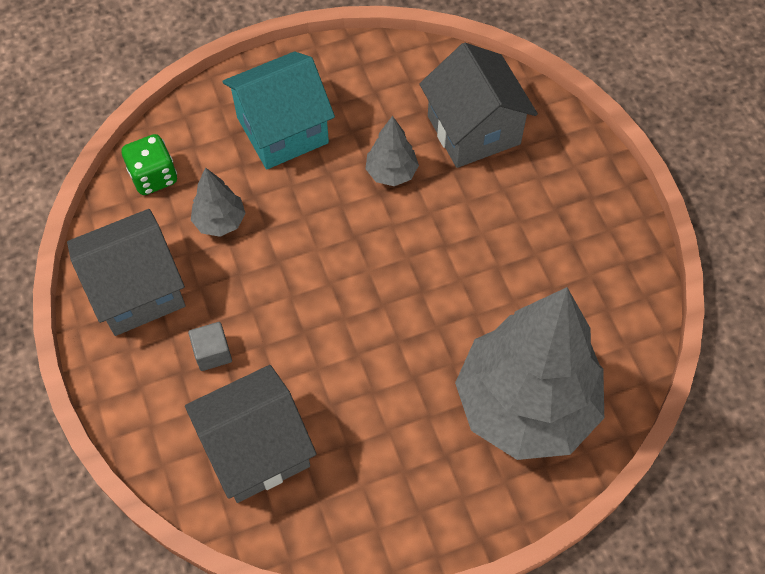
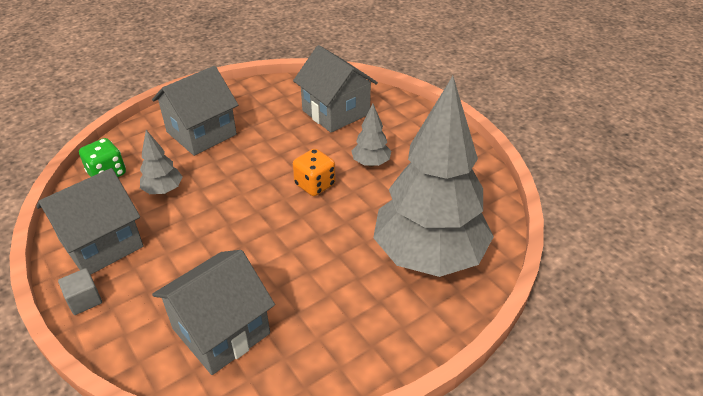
camera: 15 degrees left, 20 degrees down
(212, 353) = (171, 272): grey cube -> grey cube (84, 300)
(282, 130) = (201, 133): turquoise house -> grey house
(391, 173) = (286, 142): grey tree -> grey tree (371, 163)
(412, 257) = (315, 185): none -> orange dice

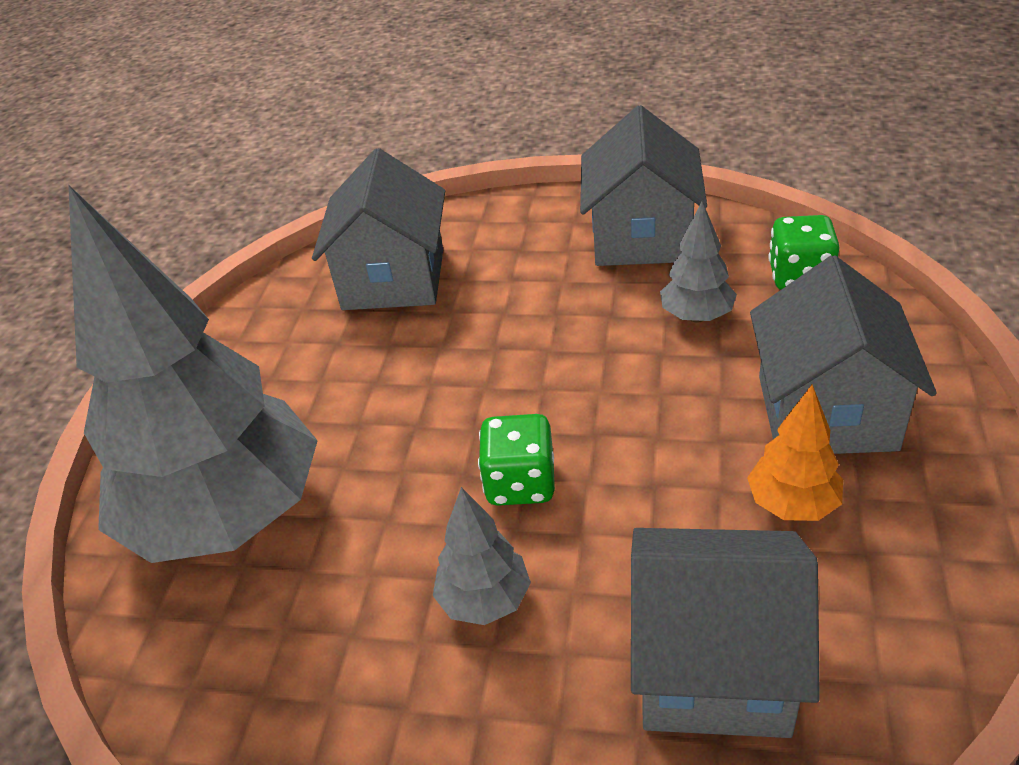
camera: 140 degrees right, 0 degrees up
(84, 300) = (560, 207): grey cube -> none
(257, 123) = (792, 504): none -> orange tree
(315, 185) = (520, 483): orange dice -> green dice

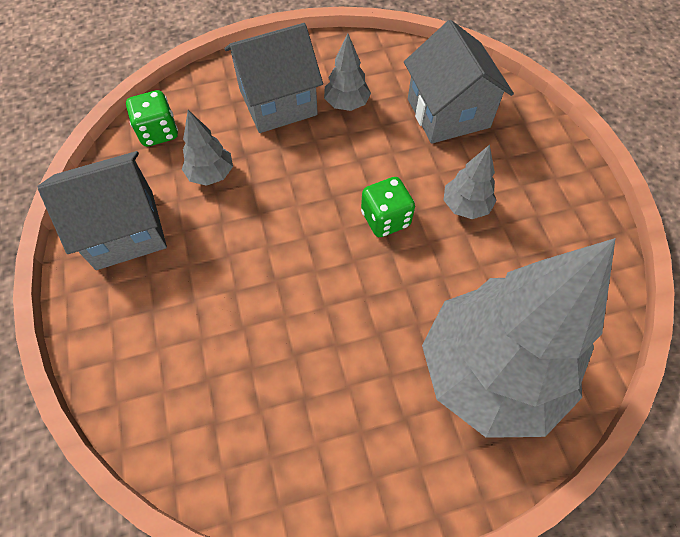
camera: 120 degrees left, 20 degrees up
(393, 279) = (213, 394): grey house -> none
(792, 504) = (346, 104): orange tree -> grey tree

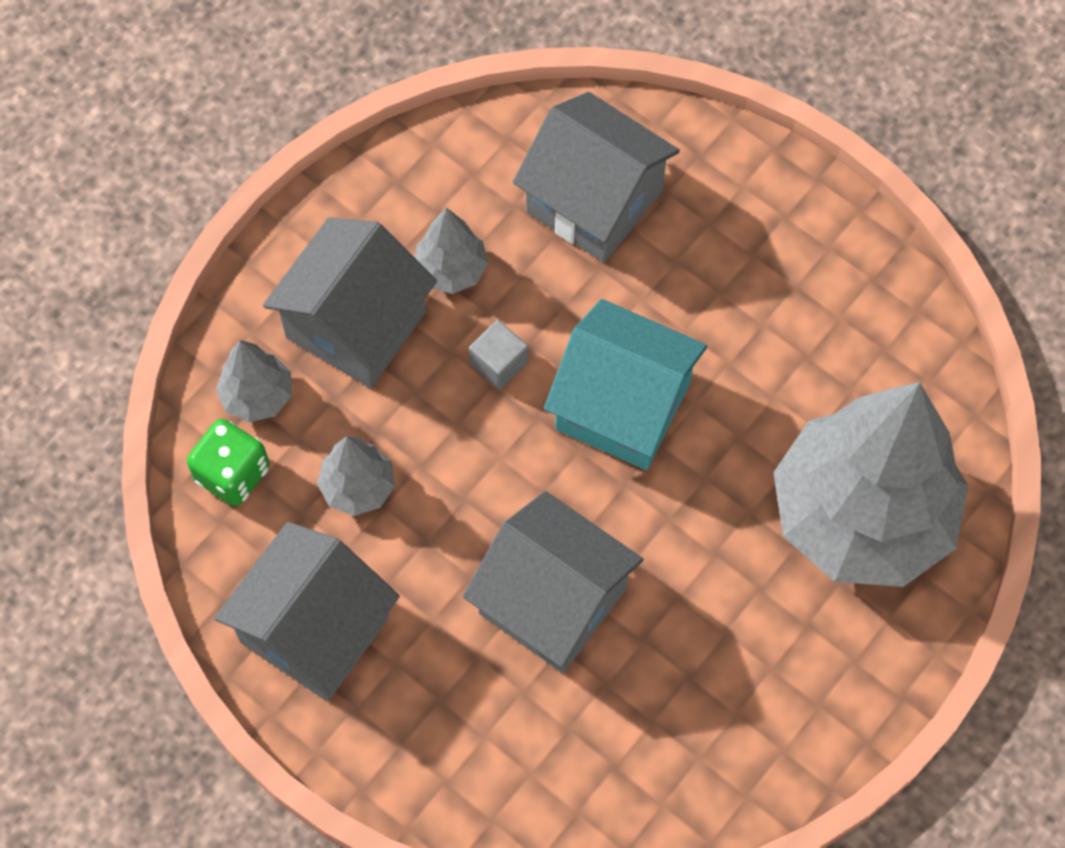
camera: 35 degrees left, 5 degrees up
(260, 298) = (552, 601): none -> grey house
(334, 159) = (499, 363): none -> grey cube
(385, 219) = (623, 406): green dice -> turquoise house
(465, 206) = (705, 327): grey tree -> grey tree (257, 396)

